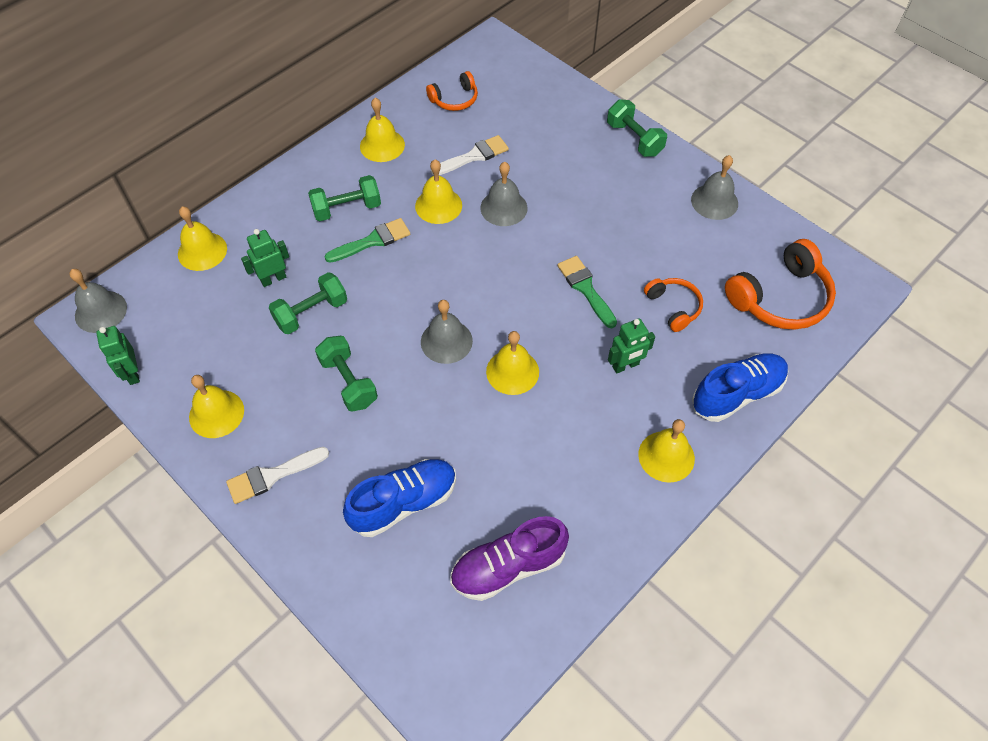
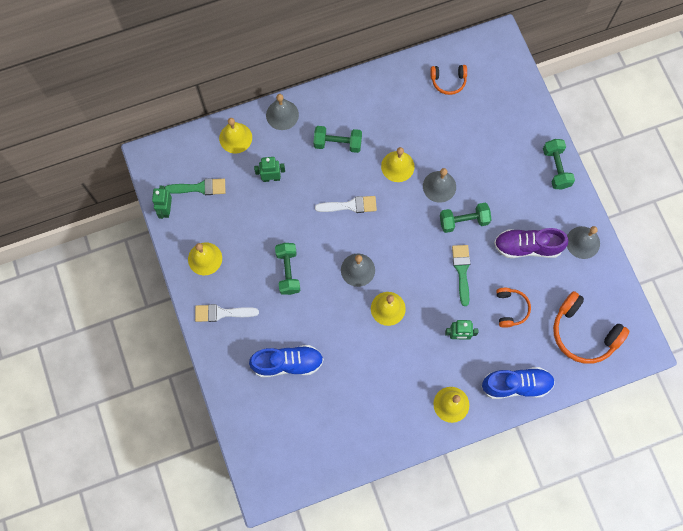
camera: 25 degrees right, 15 degrees up
(100, 311) = (161, 157): grey bell -> grey bell (282, 115)
(311, 313) = (285, 213): green dumbbell -> green dumbbell (463, 221)
(372, 241) = (343, 176): green brush -> green brush (199, 188)
(382, 145) = (382, 100): yellow bell -> none
(473, 156) = (439, 136): white brush -> white brush (350, 205)
(508, 566) = (328, 427): purple shoe -> purple shoe (527, 247)
(780, 298) = (583, 333): orange headphones -> orange headphones turned 45 degrees clockwise

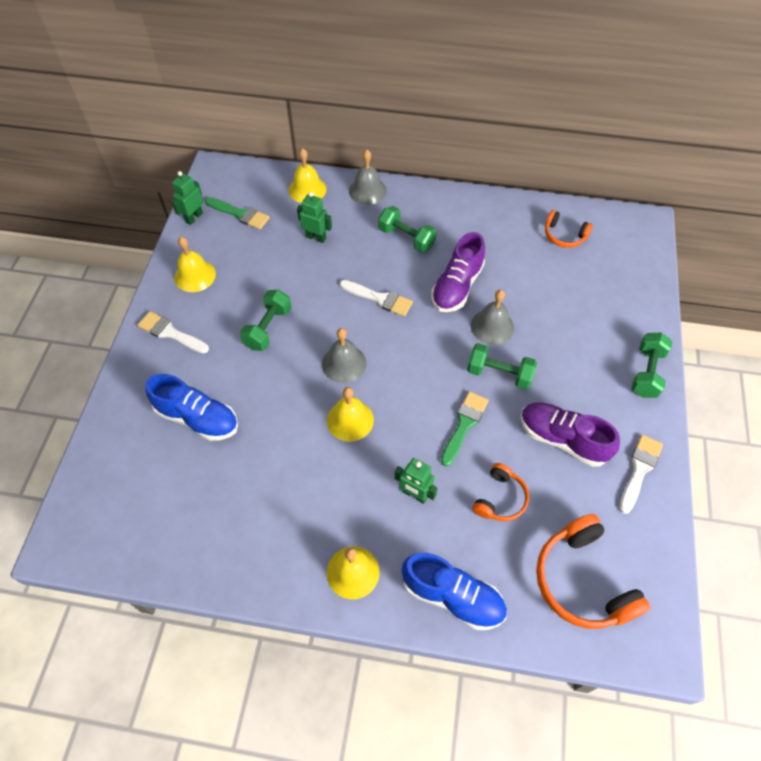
camera: 30 degrees right, 15 degrees down
(397, 166) = (457, 286): yellow bell -> purple shoe
(583, 242) = (639, 470): grey bell -> white brush

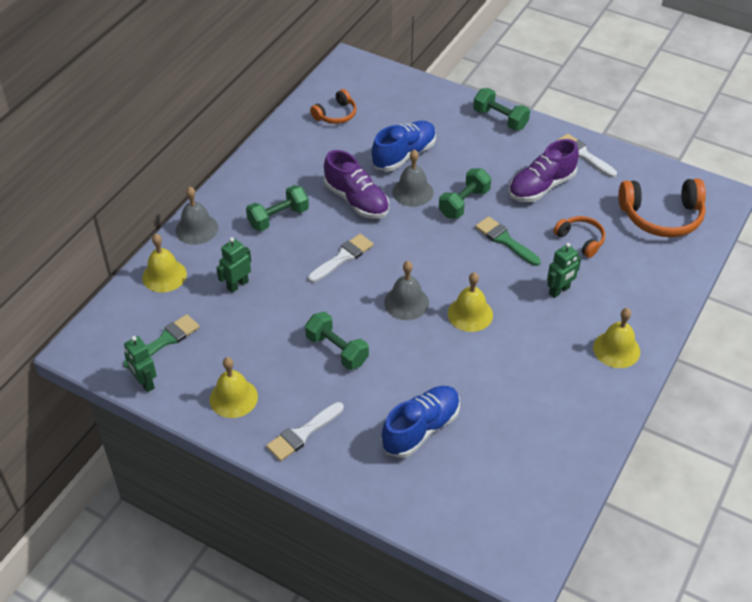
camera: 70 degrees left, 10 degrees down
(452, 596) = (654, 293): blue shoe -> blue shoe (404, 155)

